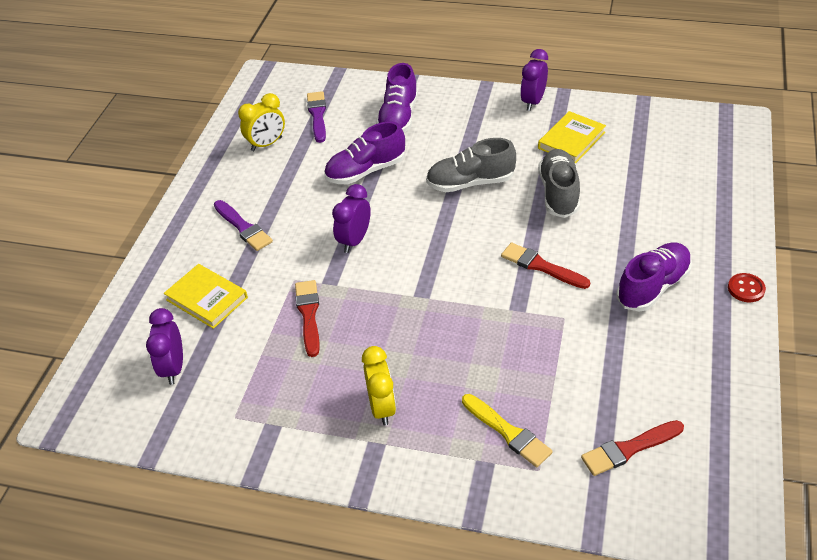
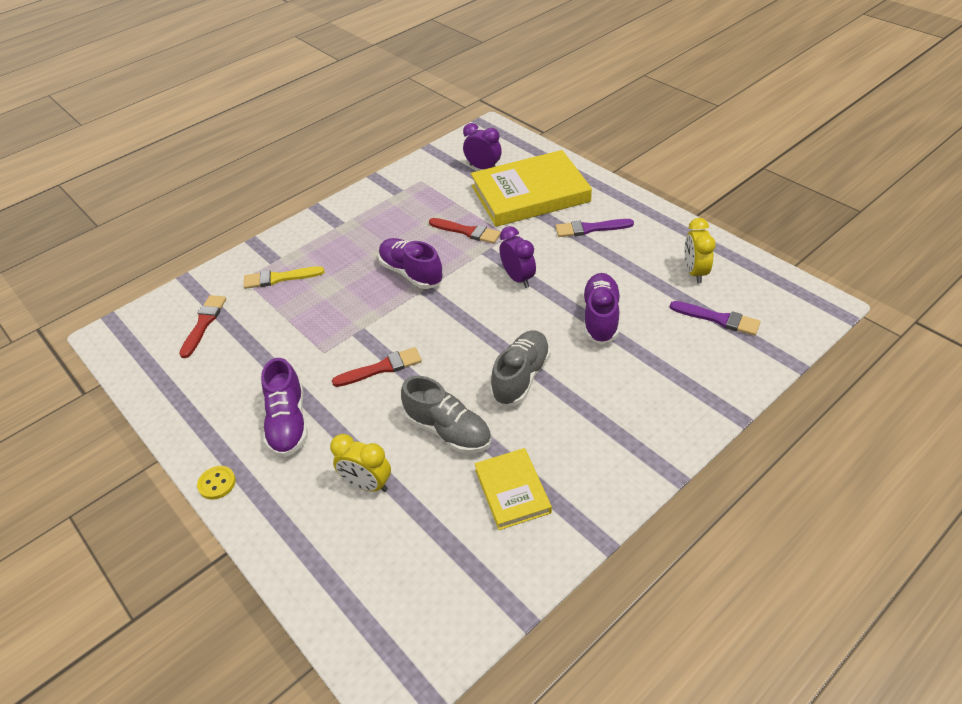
camera: 125 degrees right, 0 degrees up
(207, 299) = (530, 194): yellow book -> yellow book, size x1.92
(382, 407) = (359, 235): yellow clock -> yellow clock (367, 484)
(398, 118) = (667, 373): purple shoe -> purple shoe (411, 273)
(533, 102) = (607, 500): purple clock -> none
(746, 289) = (217, 483): red button -> yellow button

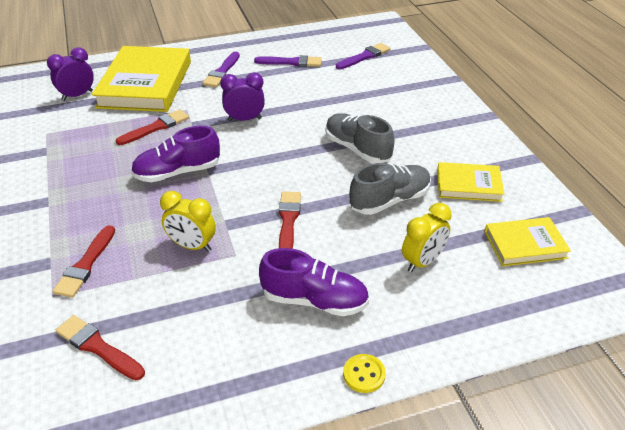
camera: 70 degrees left, 5 degrees down
(279, 278) = (85, 265): yellow brush -> red brush
(432, 568) = (525, 244): none -> yellow book
(600, 317) = (324, 97): purple shoe -> none
(651, 267) = (291, 62): none -> purple brush
(695, 272) = (313, 49): yellow clock -> yellow clock (192, 246)

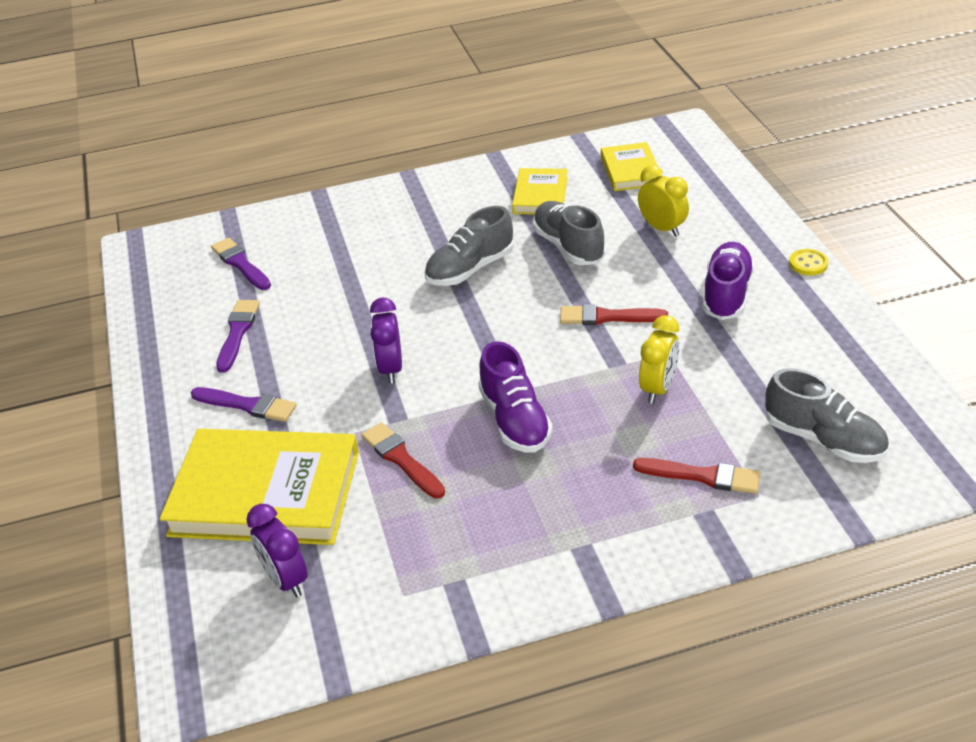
camera: 85 degrees left, 0 degrees up
(98, 347) = (823, 439): red brush -> grey shoe

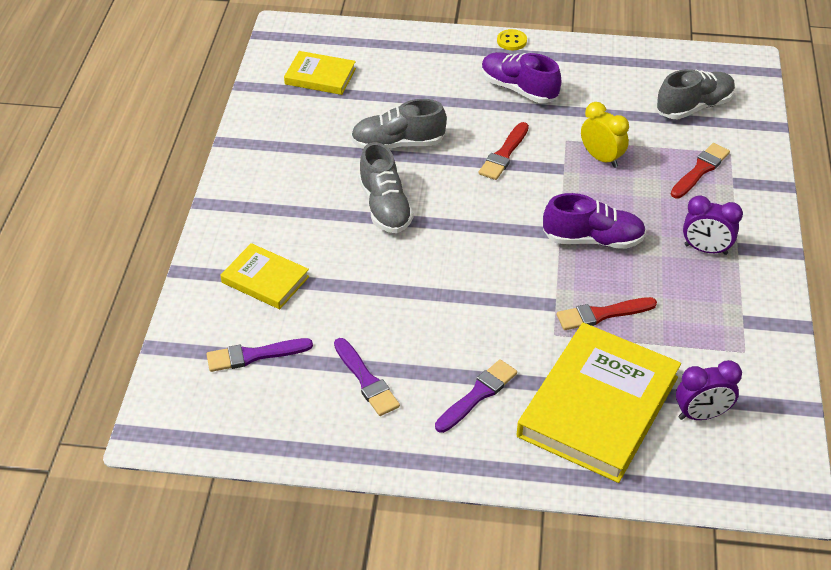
camera: 70 degrees left, 5 degrees up
(237, 332) = (366, 380): purple brush -> purple brush turned 150 degrees counterclockwise
(391, 368) = (487, 291): purple clock -> purple clock (705, 249)
(540, 195) = (311, 135): yellow book -> yellow book (265, 279)
(662, 228) = (414, 89): yellow clock -> none

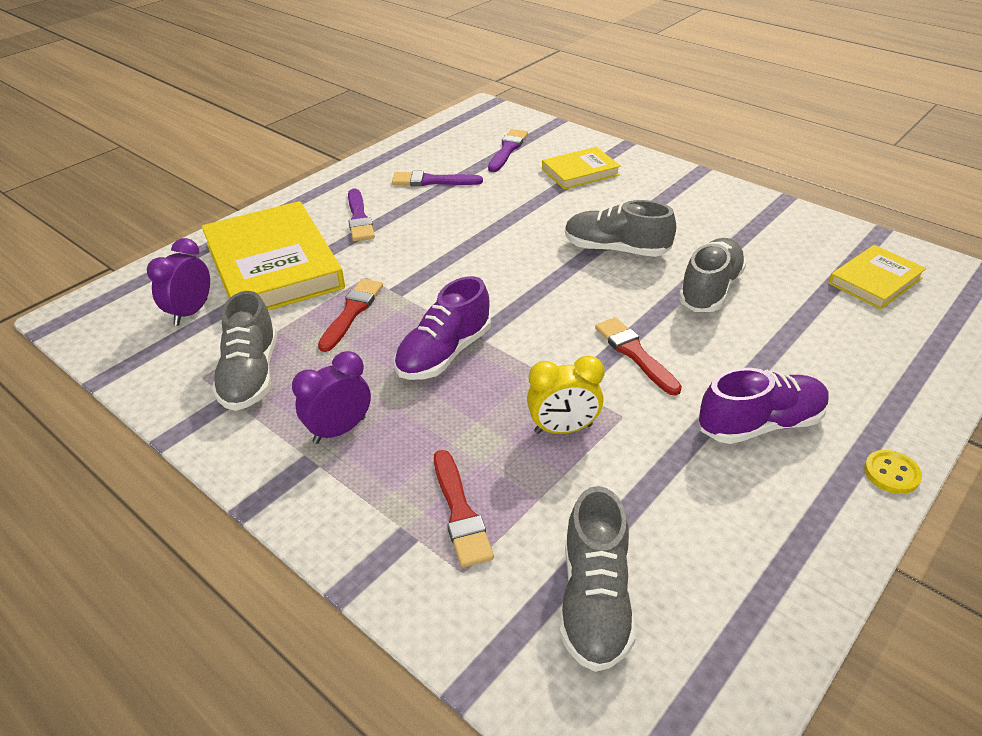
camera: 125 degrees right, 5 degrees down
(715, 325) = (250, 375): none -> grey shoe

